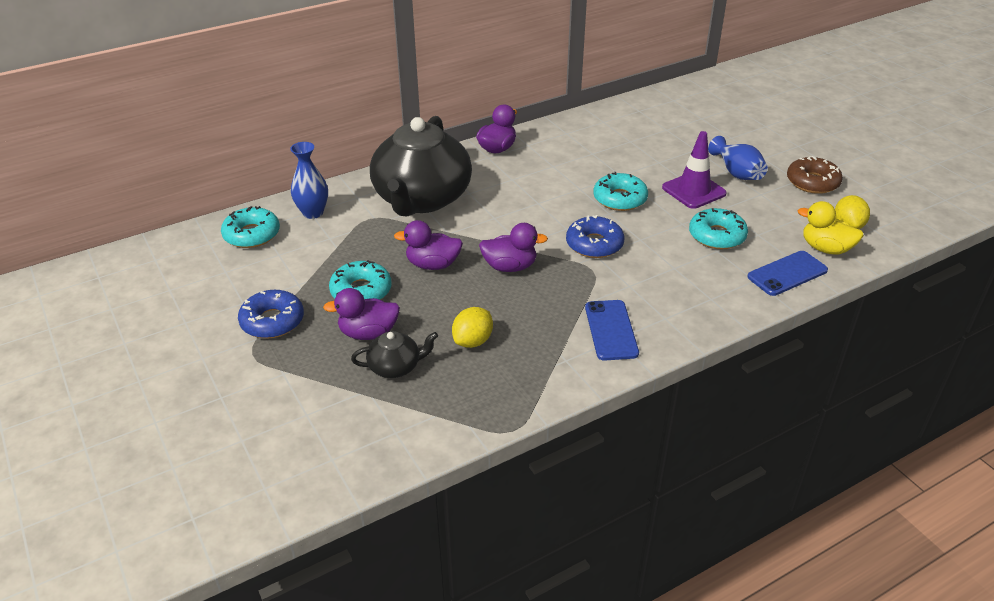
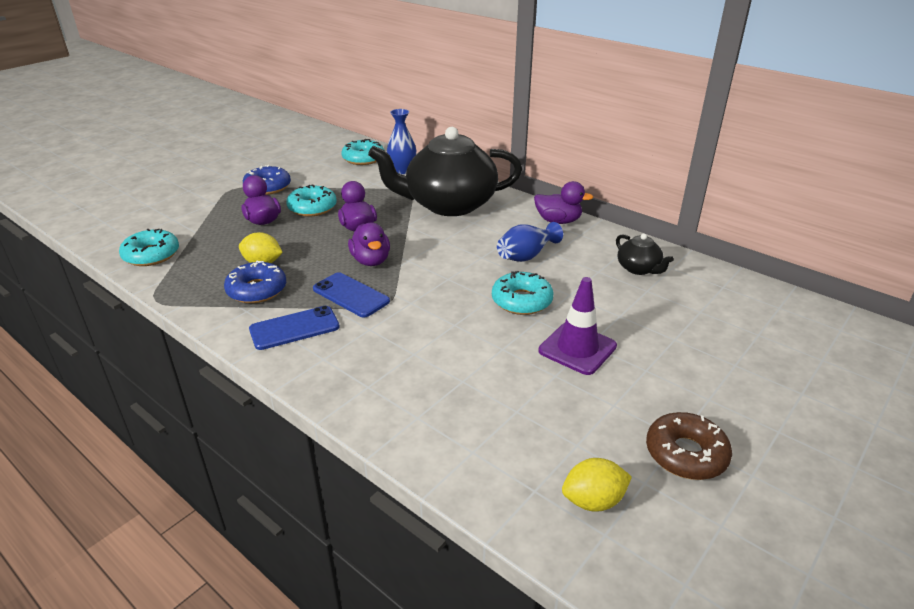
camera: 70 degrees right, 5 degrees down
(395, 367) = (226, 238): black teapot -> black teapot (639, 269)
(594, 244) = (429, 298): blue donut -> blue donut (257, 290)
(717, 236) = (492, 377): turquoise donut -> turquoise donut (151, 255)
(737, 173) = (648, 378): blue vase -> blue vase (526, 256)
(787, 274) = (443, 445): blue phone -> blue phone (350, 295)
(825, 248) = (520, 479): yellow duck -> none

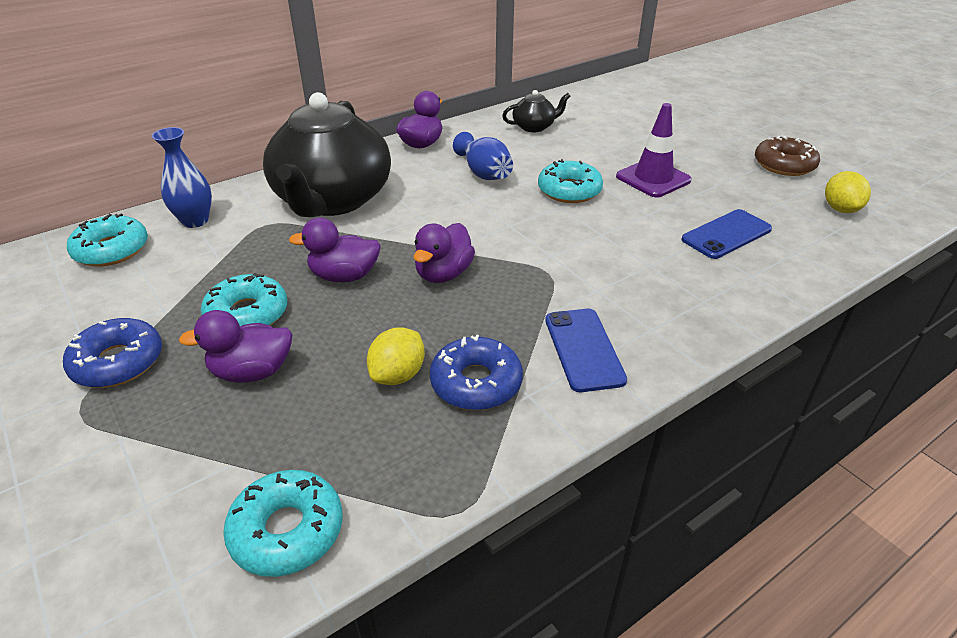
camera: 75 degrees left, 5 degrees up
(350, 295) = (521, 297): blue phone -> blue phone (726, 234)
(371, 261) = (443, 274): purple duck -> purple duck turned 120 degrees clockwise

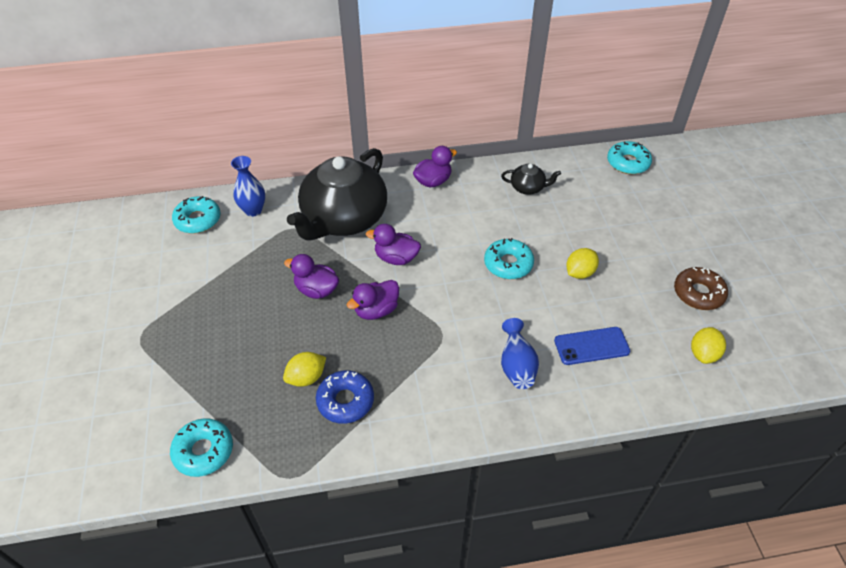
camera: 25 degrees right, 10 degrees up
(118, 362) = (170, 310): blue donut -> none
(247, 314) = (248, 300): turquoise donut -> turquoise donut (628, 163)
(252, 372) = (232, 344): purple duck -> purple duck (396, 258)
(484, 173) = (459, 226): blue vase -> blue vase (516, 365)
(583, 349) = (423, 403): blue phone -> none
(653, 178) = (579, 273): purple traffic cone -> yellow lemon

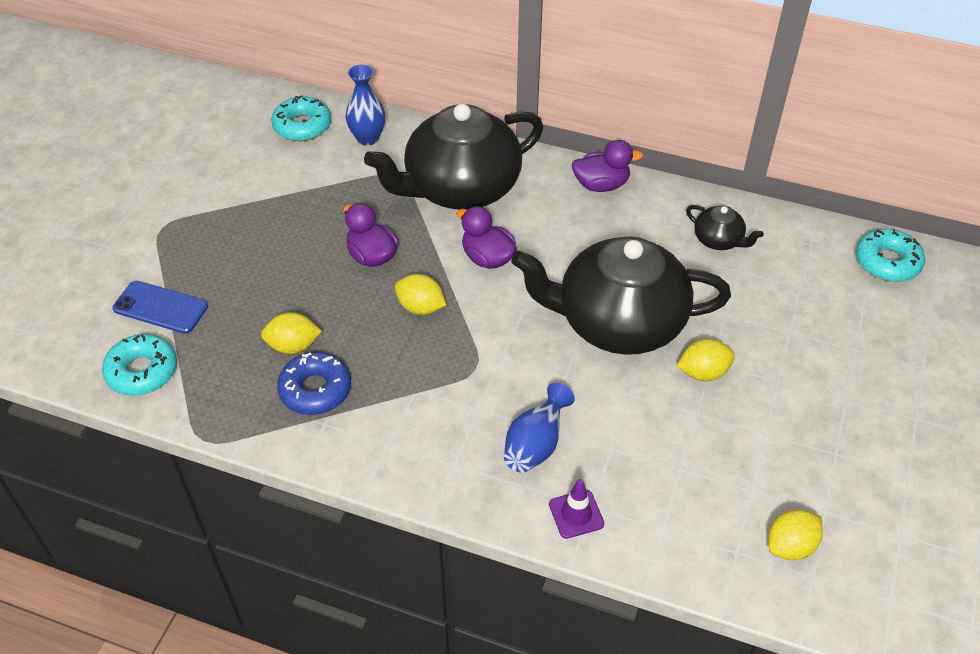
camera: 30 degrees right, 0 degrees up
(376, 310) = (420, 307): purple duck -> yellow lemon
(508, 264) = (618, 322): turquoise donut -> black teapot
(574, 398) = (576, 514): none -> purple traffic cone
(591, 346) = (647, 466): blue phone -> blue phone (160, 307)
(698, 293) = (848, 470): brown donut -> none

